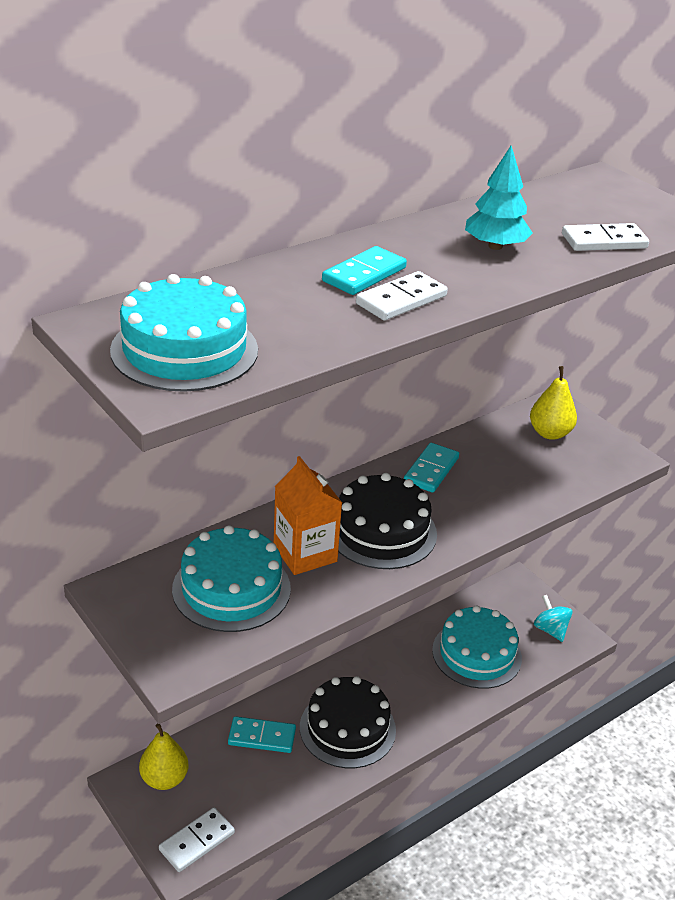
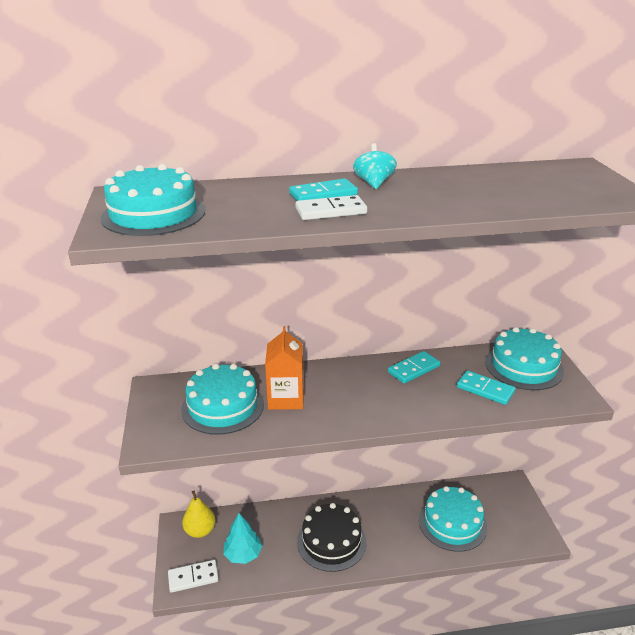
camera: 30 degrees right, 5 degrees down
(262, 737) = (273, 527): turquoise domino -> turquoise domino (485, 390)
(382, 531) = (348, 398): black cake -> none
(495, 246) = (441, 192): turquoise tree -> turquoise tree (243, 554)
(549, 433) = (524, 366): yellow pear -> turquoise cake
(550, 630) = (519, 525): turquoise spinning top -> turquoise spinning top (374, 183)
(604, 241) = (536, 201): white domino -> none

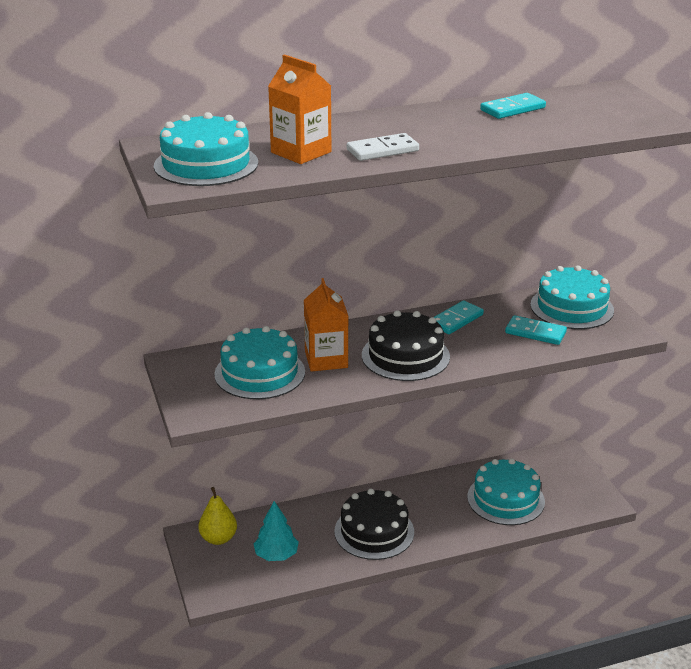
camera: 10 degrees left, 0 degrees up
(193, 577) = (226, 583): white domino -> none
(250, 208) = (301, 152): none -> orange carton
(323, 194) = (367, 134): turquoise domino -> turquoise domino (512, 109)
(358, 402) = (405, 356): none -> black cake
(374, 183) = (413, 119): turquoise spinning top -> none

